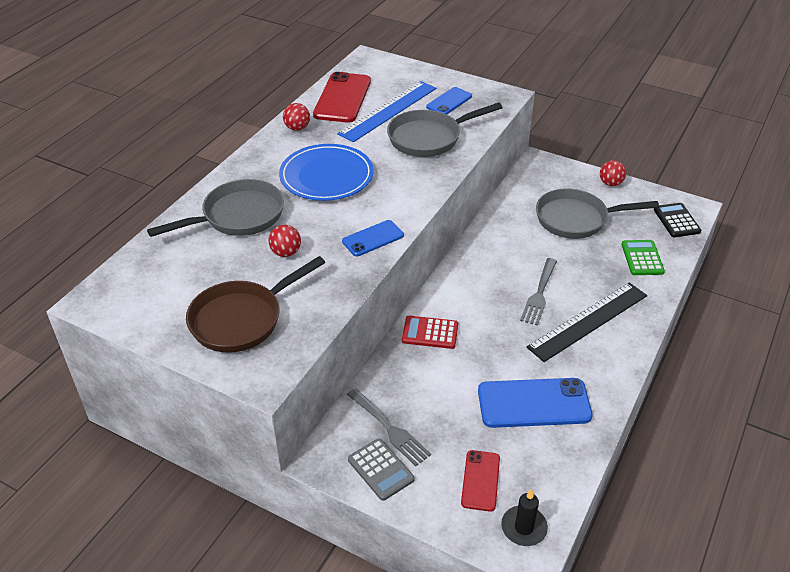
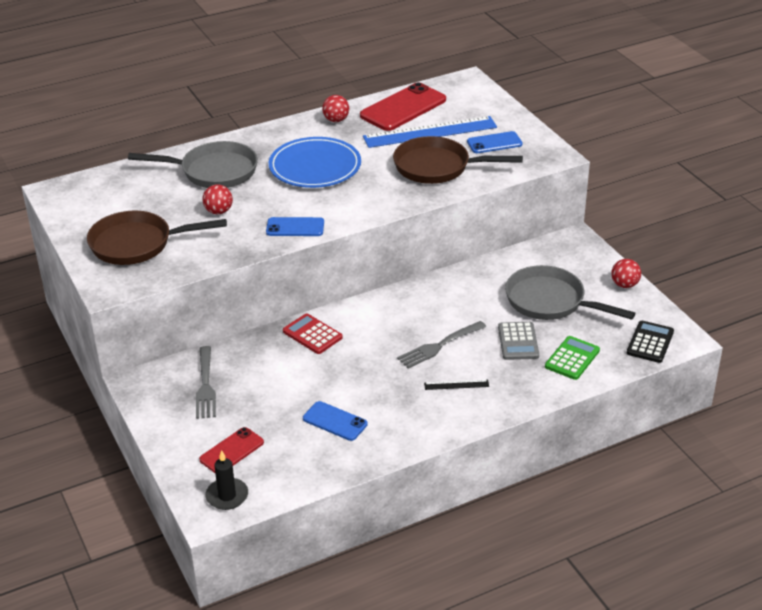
camera: 35 degrees right, 5 degrees down
(380, 470) = (169, 408): grey calculator -> grey calculator (518, 341)
(429, 138) = (437, 167): grey pan -> brown pan
(534, 403) = (335, 421): blue phone -> blue phone, size x0.57
(588, 321) = (456, 384): black ruler -> black ruler, size x0.41

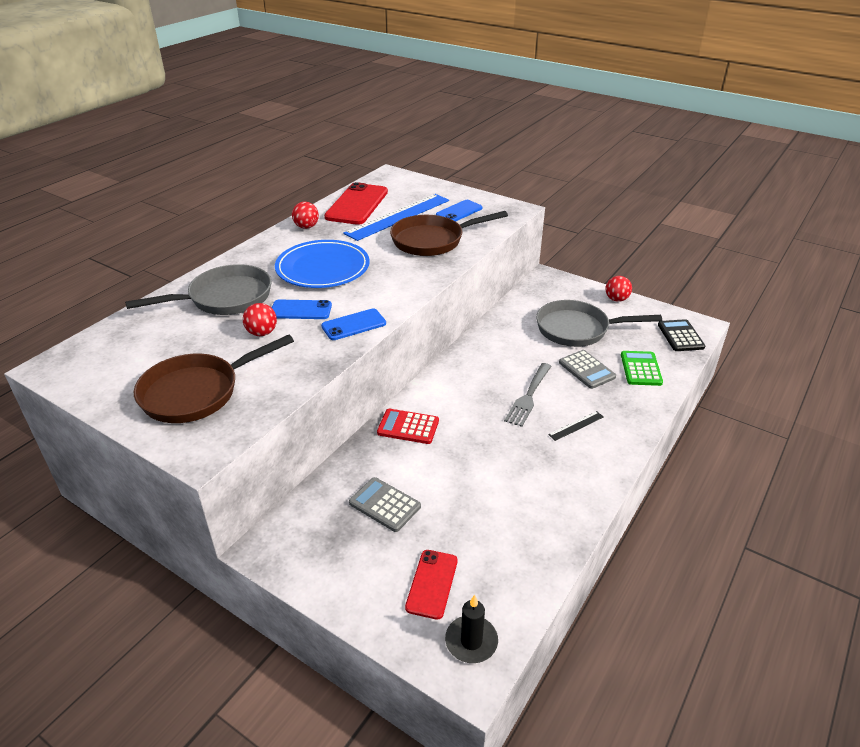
camera: 30 degrees left, 0 degrees up
(205, 386) = (344, 521): grey fork -> none
(244, 386) = (385, 505): none -> grey calculator
(335, 421) = (505, 505): blue phone -> blue phone (301, 310)

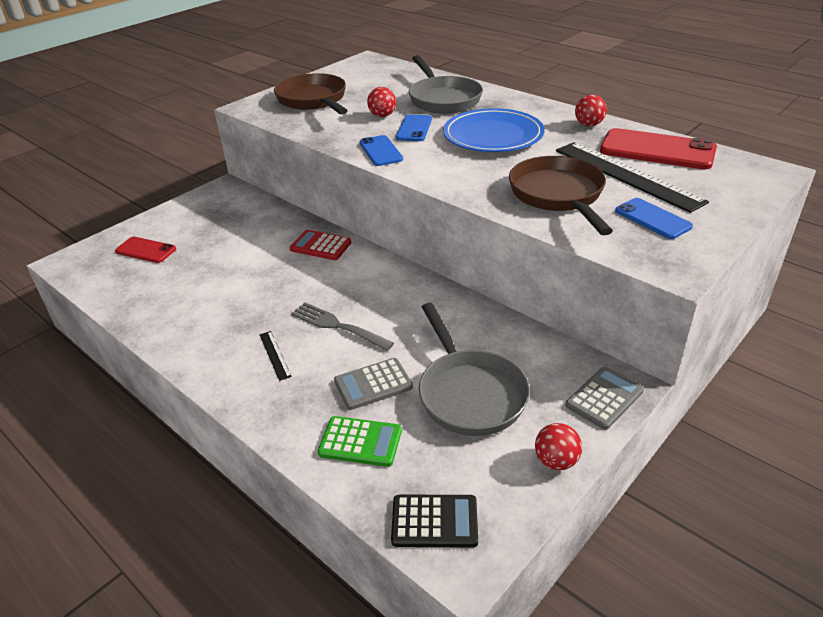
camera: 100 degrees right, 0 degrees up
(385, 505) = (234, 232): grey calculator -> grey calculator (604, 398)
(398, 216) = (627, 175): blue ruler -> black ruler
(408, 427) = (321, 246): red calculator -> red calculator turned 90 degrees counterclockwise
(471, 641) = (88, 264): black candle -> none
(577, 329) = (469, 393): grey pan -> grey pan turned 150 degrees clockwise

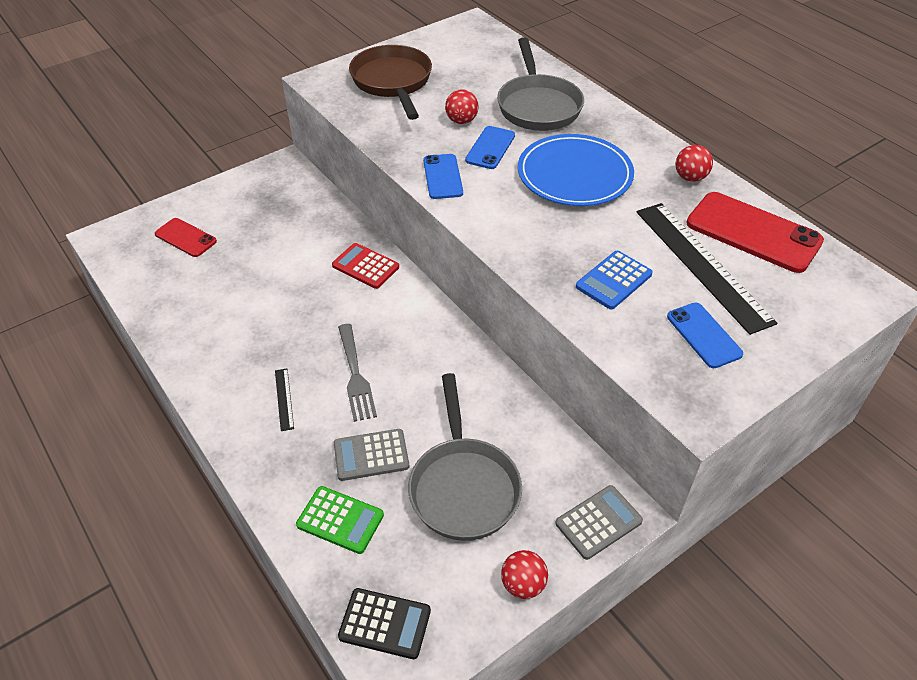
camera: 10 degrees right, 10 degrees up
(337, 326) = (355, 375): grey fork -> grey fork turned 150 degrees counterclockwise
(558, 195) = (613, 280): brown pan -> blue calculator

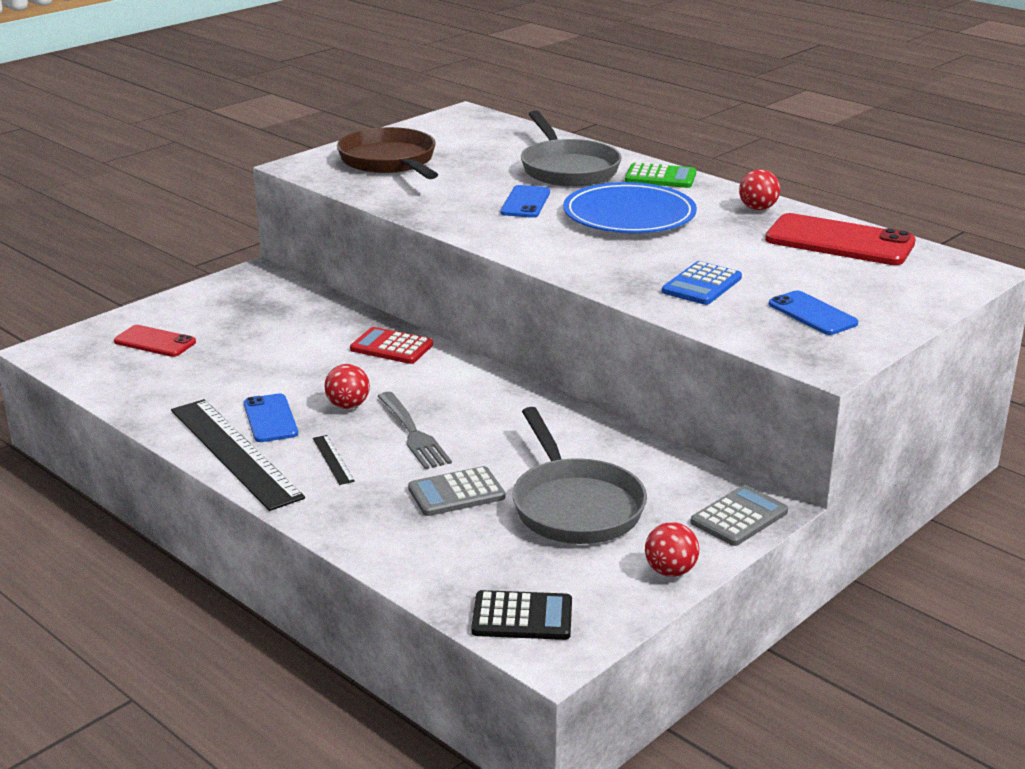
camera: 10 degrees left, 20 degrees down
(340, 520) = (439, 546): green calculator -> green calculator (660, 177)
(443, 177) = (479, 227): blue phone -> blue phone (270, 419)
(461, 121) = (484, 185): red ball -> red ball (348, 405)
(702, 264) = (793, 267): black ruler -> black ruler (235, 452)

